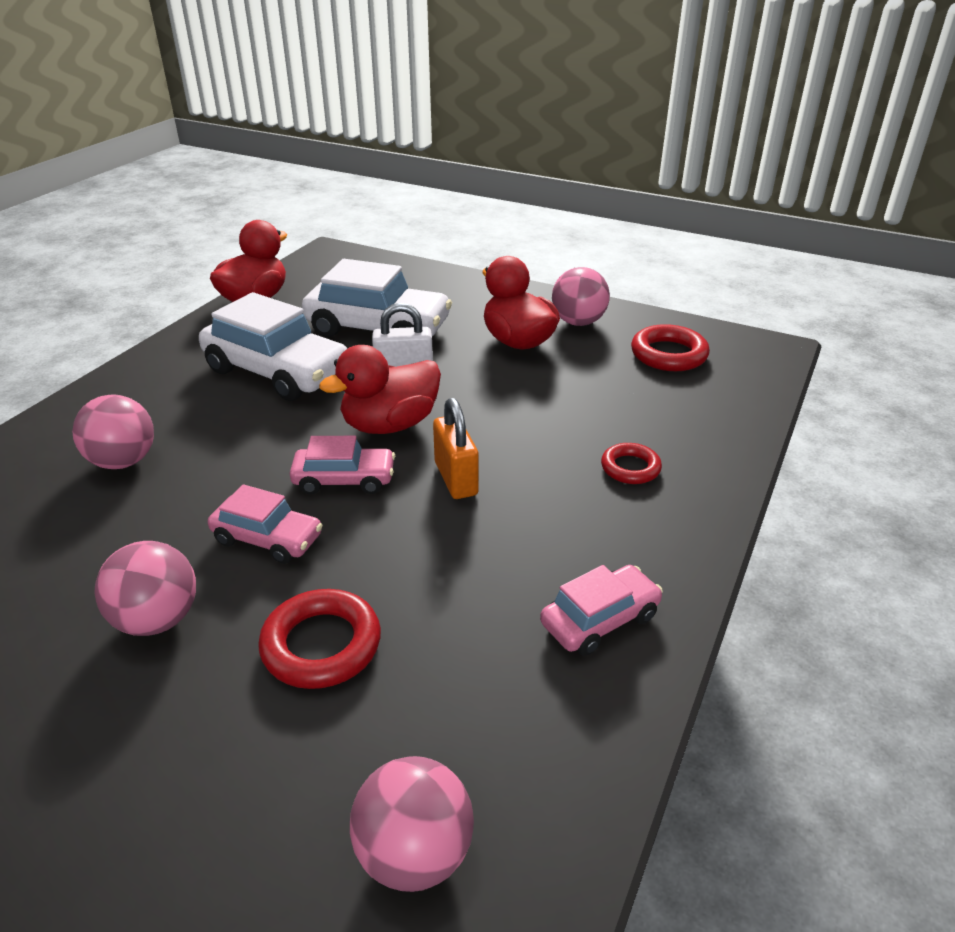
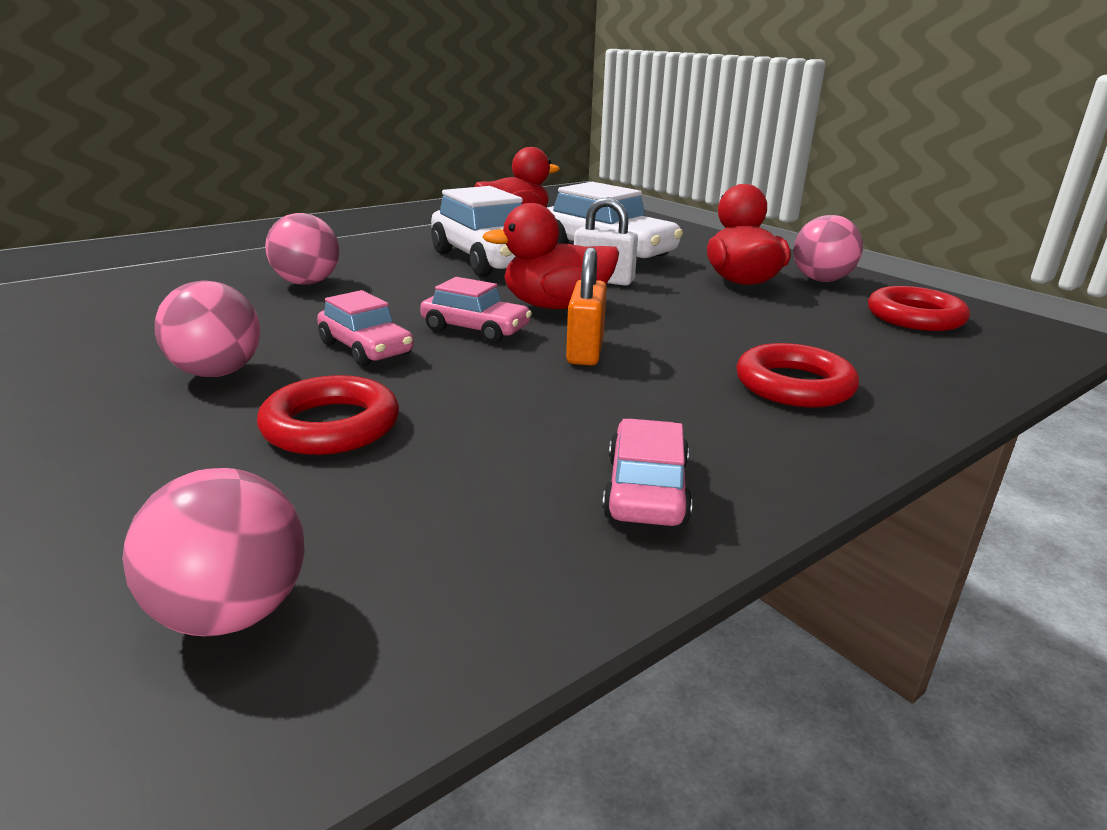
camera: 25 degrees right, 10 degrees down
(600, 620) = (646, 490): pink car -> pink car turned 75 degrees counterclockwise
(630, 468) = (794, 385): red ring -> red ring, size x1.56

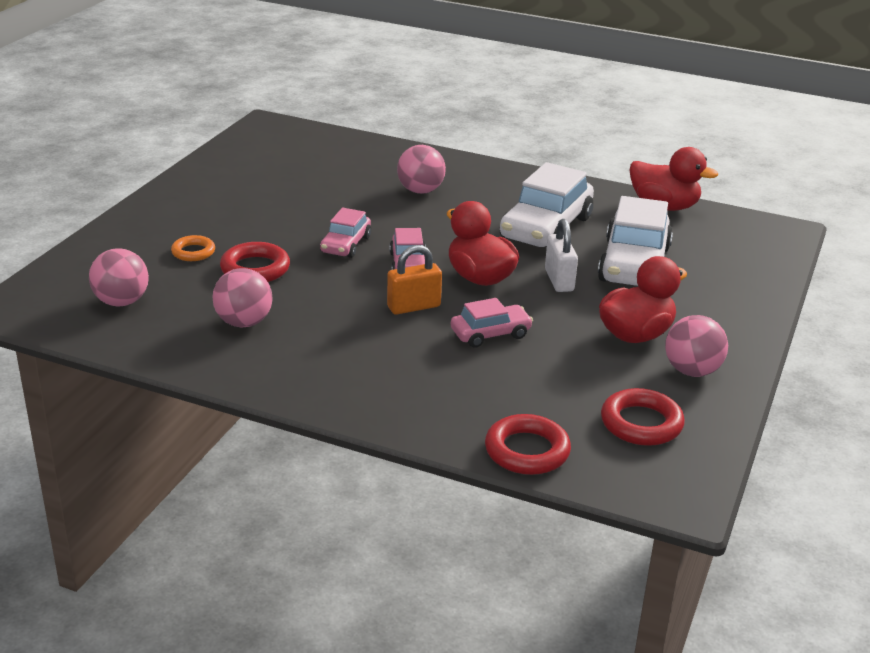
camera: 60 degrees right, 5 degrees up
(176, 467) = (193, 252): none -> orange ring
(217, 373) = (279, 222): pink ball -> pink ball (244, 322)
(646, 490) = (266, 360): pink car -> pink car (490, 334)
(794, 385) = (436, 385): red ring -> red ring (527, 451)

